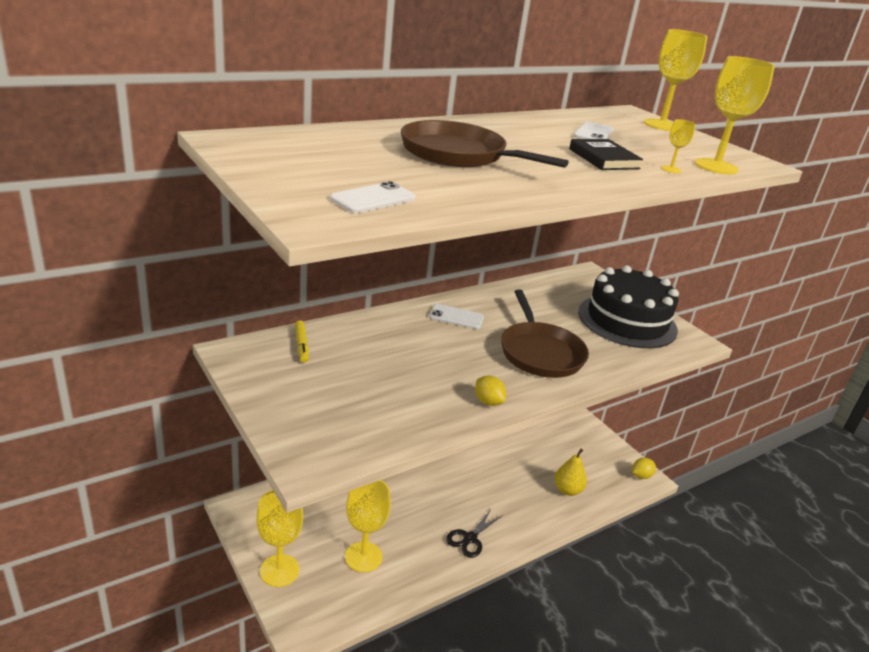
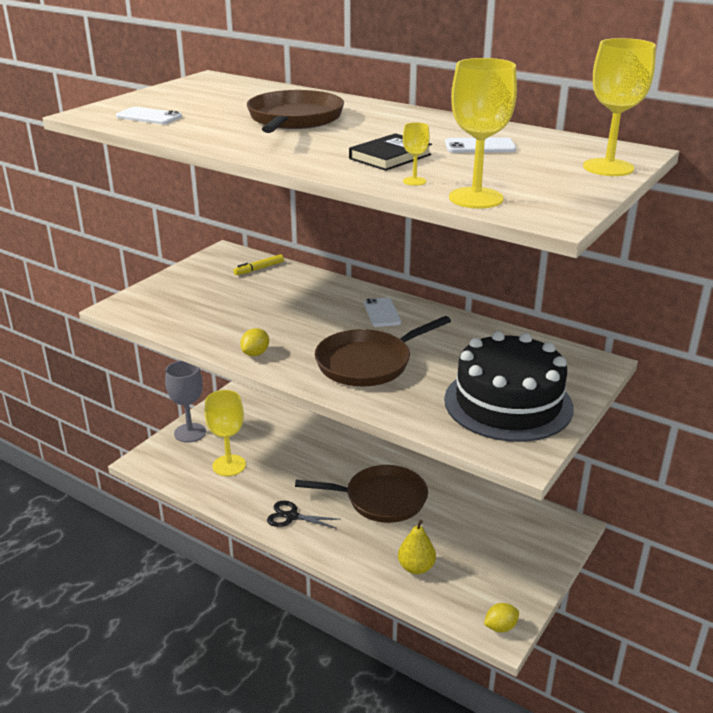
camera: 70 degrees right, 0 degrees up
(279, 570) = (190, 433): yellow goblet -> grey goblet
(477, 475) = (381, 499): none -> brown pan
(641, 476) = (500, 627): yellow lemon -> yellow lemon turned 60 degrees counterclockwise

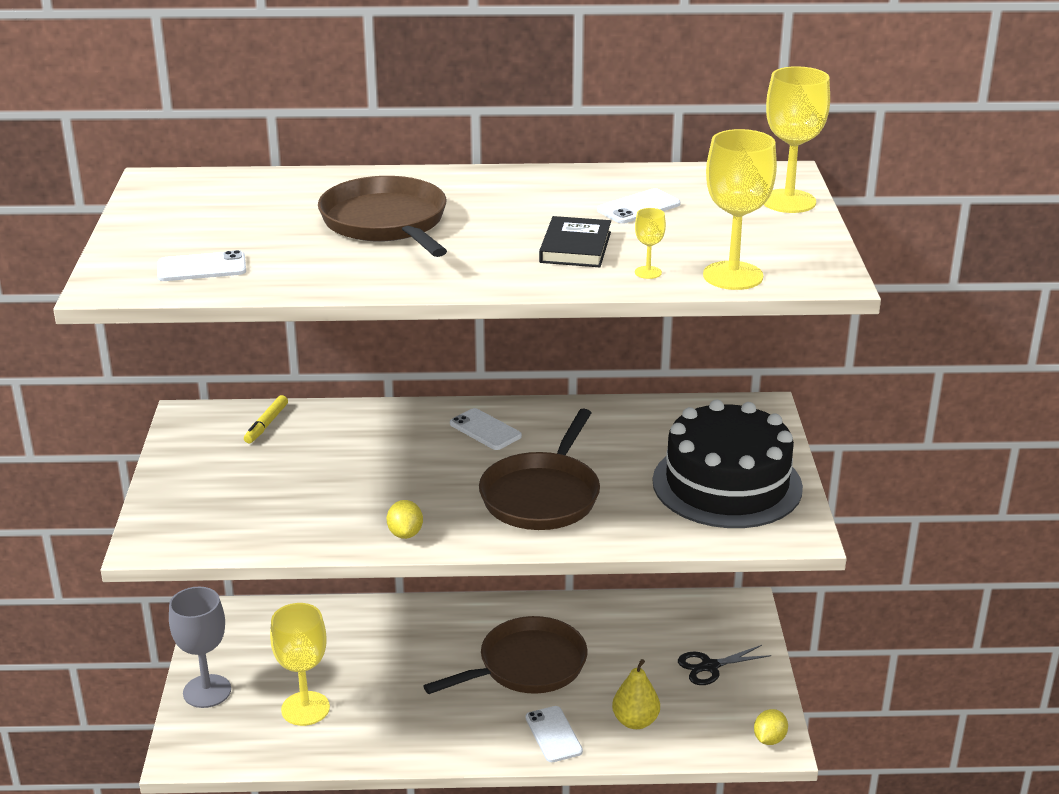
camera: 35 degrees left, 0 degrees up
(291, 516) = (446, 732): black scissors -> black scissors (710, 666)
(354, 549) = (553, 734): none -> white phone

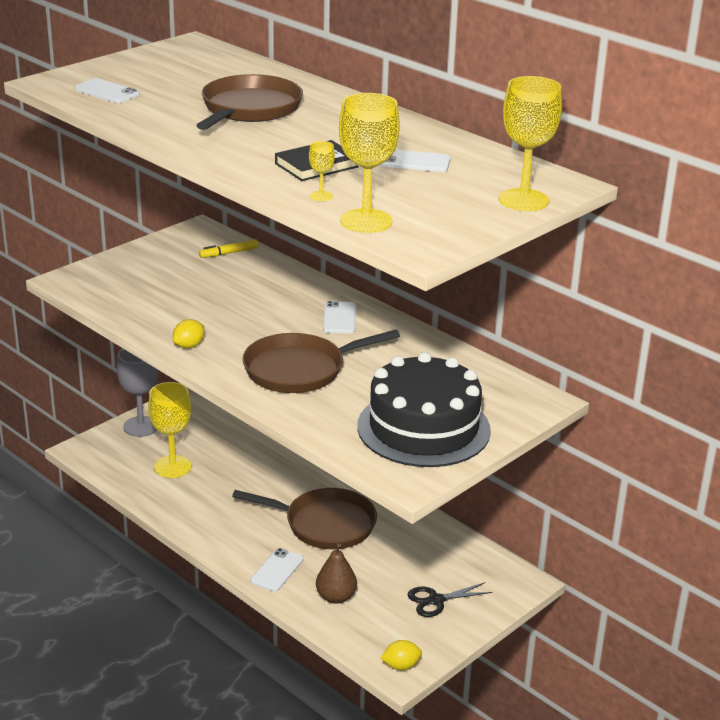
camera: 45 degrees right, 0 degrees up
(635, 721) = (336, 597): yellow pear -> brown pear
(710, 666) = (436, 600): black scissors -> black scissors turned 45 degrees counterclockwise

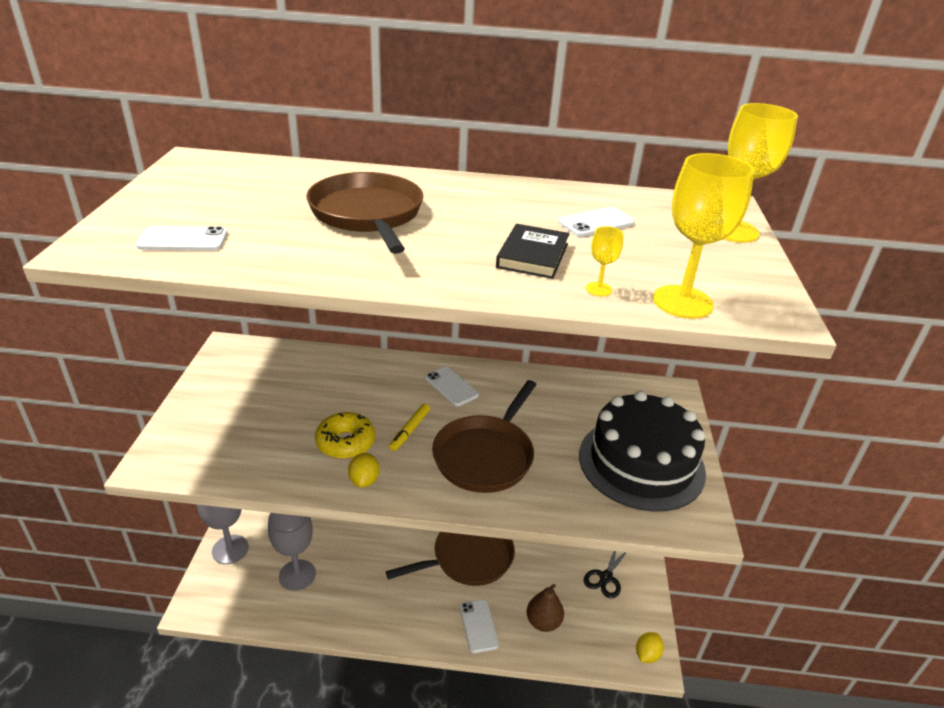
camera: 40 degrees left, 5 degrees up
(172, 467) = (297, 575): yellow goblet -> grey goblet
(206, 319) = (345, 442): none -> yellow donut
(229, 253) = (284, 362): yellow marker -> yellow marker (410, 431)

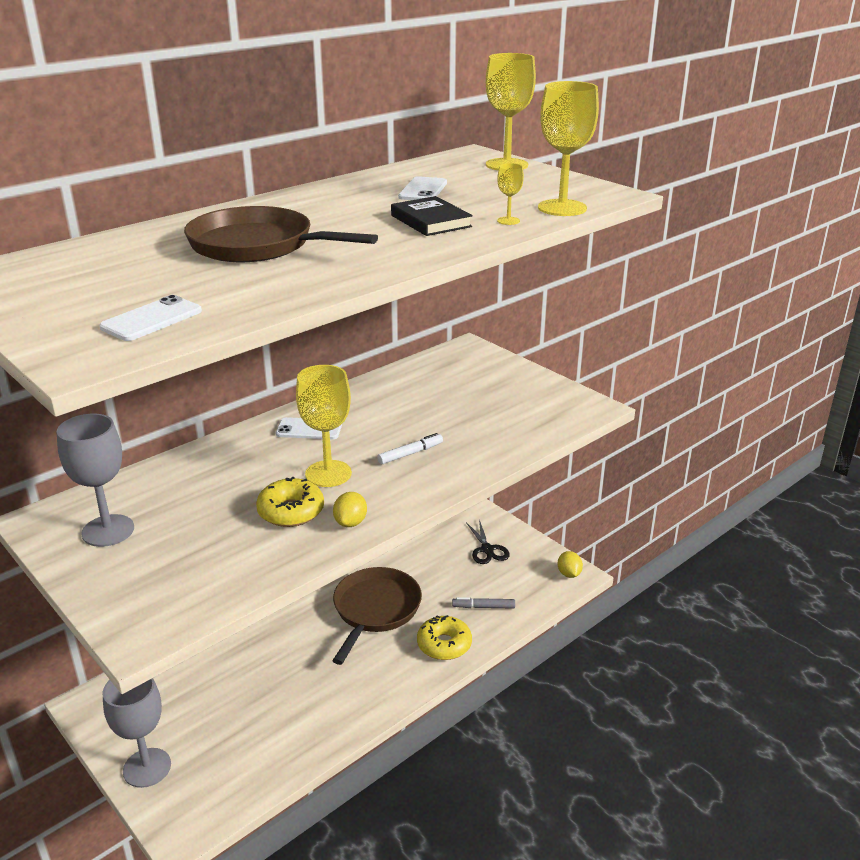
camera: 45 degrees left, 5 degrees down
(297, 575) = (247, 732): grey goblet -> grey goblet (108, 531)
(364, 480) = (350, 522): yellow lemon -> yellow lemon turned 60 degrees clockwise
(410, 431) = (328, 474): yellow marker -> yellow goblet
(478, 626) = (444, 644): white phone -> yellow donut
(485, 455) = (410, 453): brown pan -> white marker
(543, 622) = (483, 607): brown pear -> grey marker
(641, 463) = (512, 397): black cake -> none

